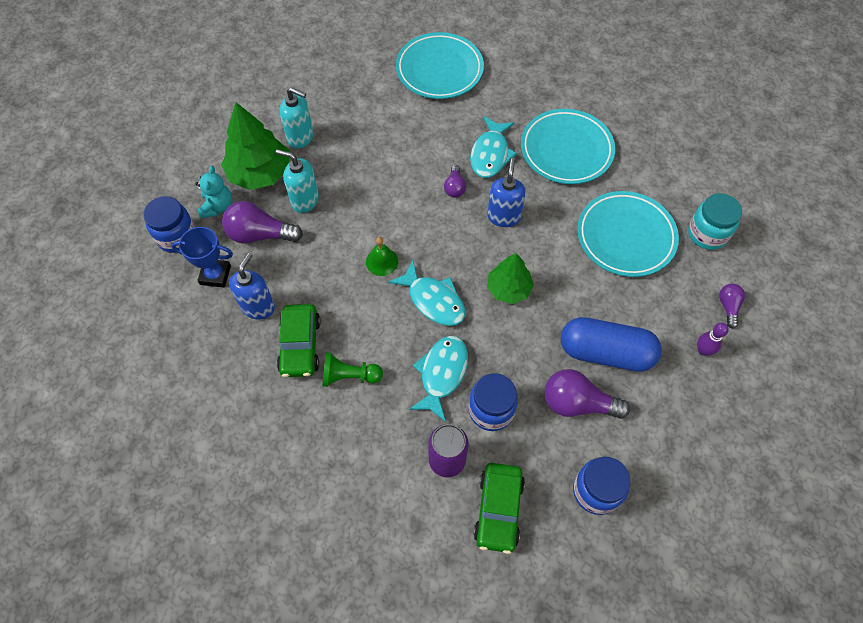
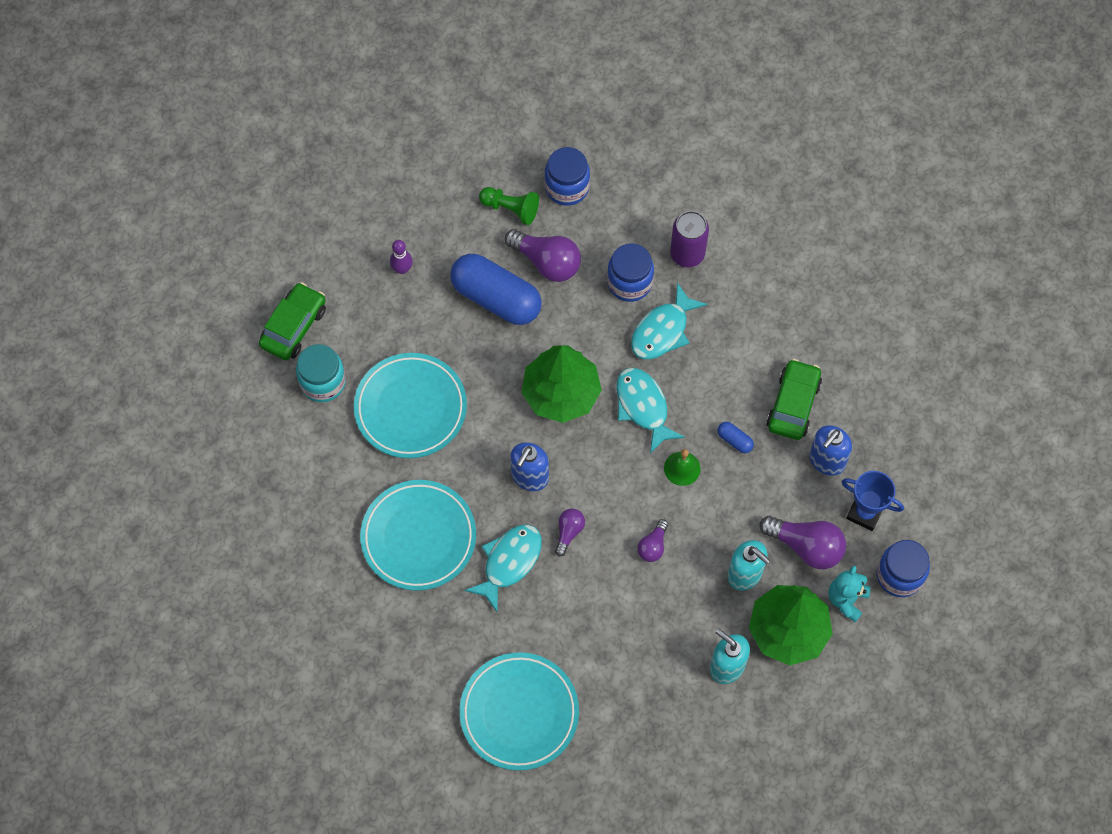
camera: 160 degrees left, 5 degrees up
(344, 298) = (734, 440): none -> blue capsule
(349, 376) = (753, 358): green pawn -> green pawn (511, 209)
(498, 510) = (658, 201): green car -> green car (294, 327)
(509, 289) = (561, 393): green tree -> green tree, size x1.58
(728, 307) = (351, 301): purple light bulb -> purple light bulb (653, 546)

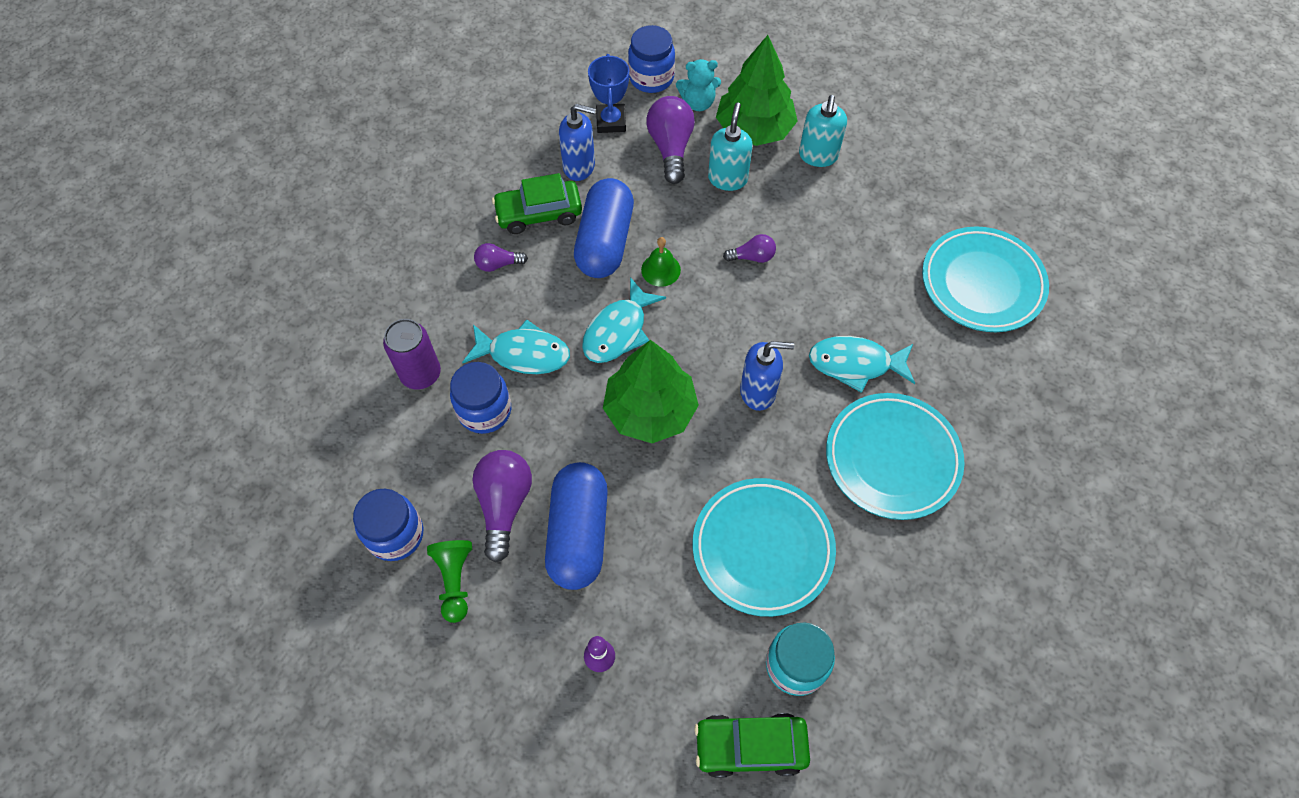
camera: 120 degrees left, 5 degrees down
(569, 532) = (789, 329): purple light bulb -> purple light bulb (498, 264)
(734, 440) = (604, 242): blue capsule -> blue capsule, size x2.49

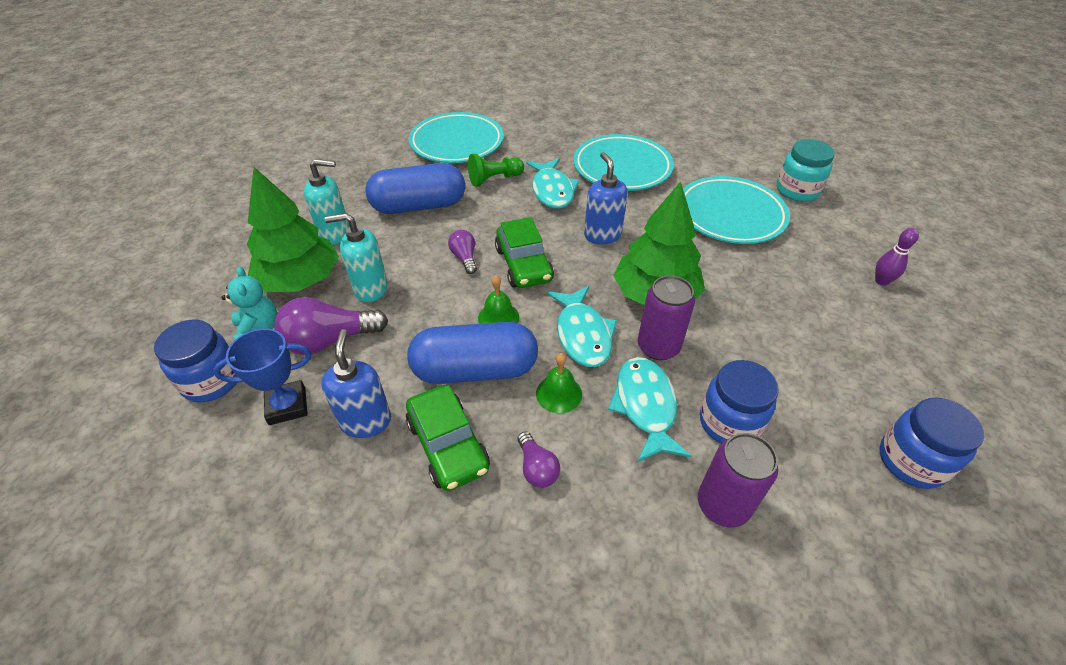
camera: 105 degrees left, 15 degrees down
(455, 581) = (908, 393): green pawn -> green pawn (494, 179)
(504, 504) = (812, 376): purple light bulb -> none
(559, 295) = (559, 393): none -> green bell
(578, 533) = (797, 317): blue capsule -> blue capsule (419, 206)
(583, 387) = (658, 347): none -> purple can
(618, 331) = (582, 334): turquoise fish -> turquoise fish turned 60 degrees clockwise
(750, 746) = (864, 202): green car -> green car (523, 265)

